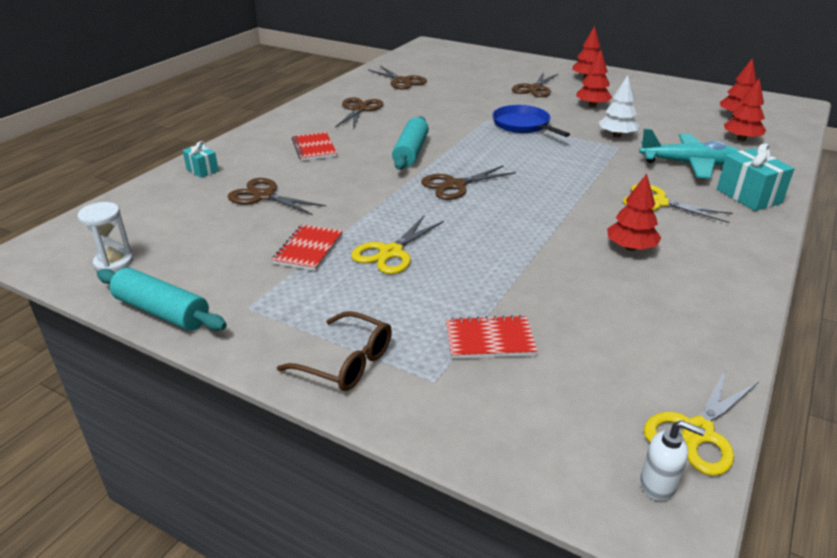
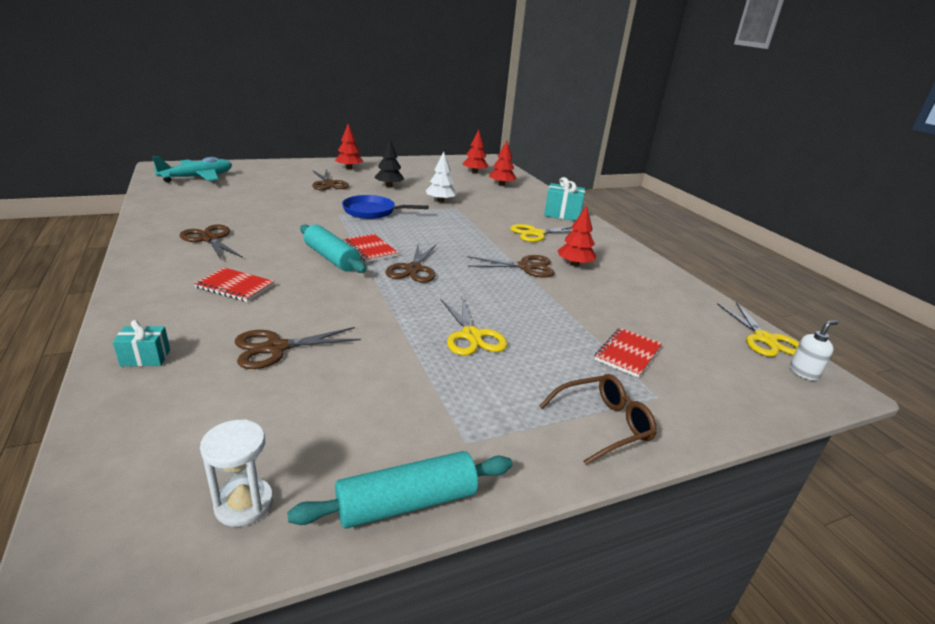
camera: 55 degrees left, 5 degrees down
(308, 249) = (412, 368): red notebook -> red notebook (370, 249)
(402, 81) = (202, 204): brown scissors -> brown scissors (526, 267)
(592, 105) = (389, 186): red tree -> black tree
(689, 164) = (507, 206): turquoise plane -> turquoise plane (198, 178)

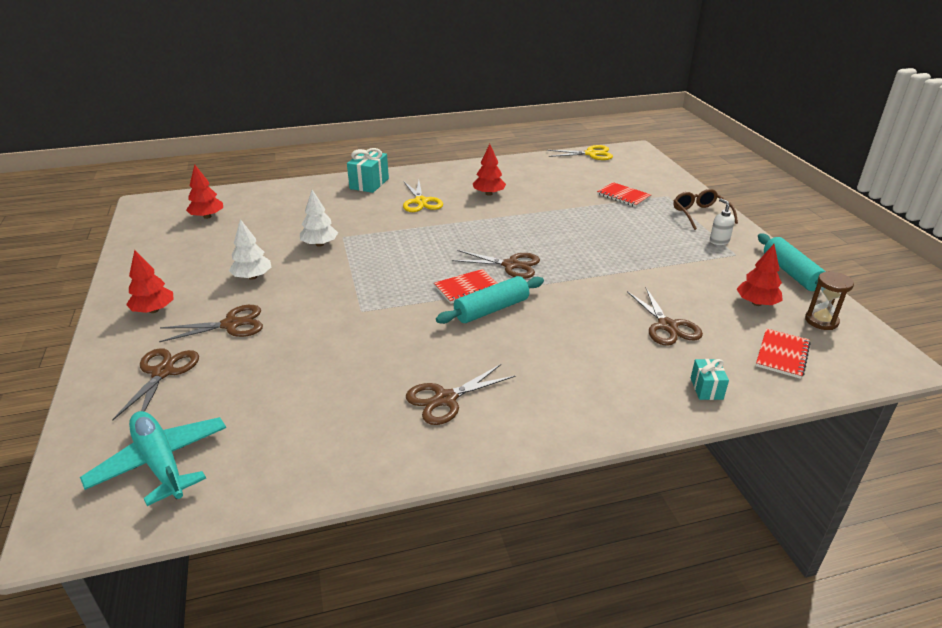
camera: 80 degrees left, 5 degrees up
(235, 286) = (568, 361): red notebook -> red notebook (782, 355)
(244, 504) = (821, 321): white hourglass -> brown hourglass
(372, 211) = (352, 288): blue pan -> none
(389, 186) = (252, 277): black tree -> white tree
(471, 336) = (620, 245): yellow scissors -> none
(501, 184) = (264, 204): red tree -> red tree (756, 303)
(526, 267) = (497, 214): brown scissors -> brown scissors (163, 372)
(803, 372) = (625, 153): white soap dispenser -> white soap dispenser (719, 241)

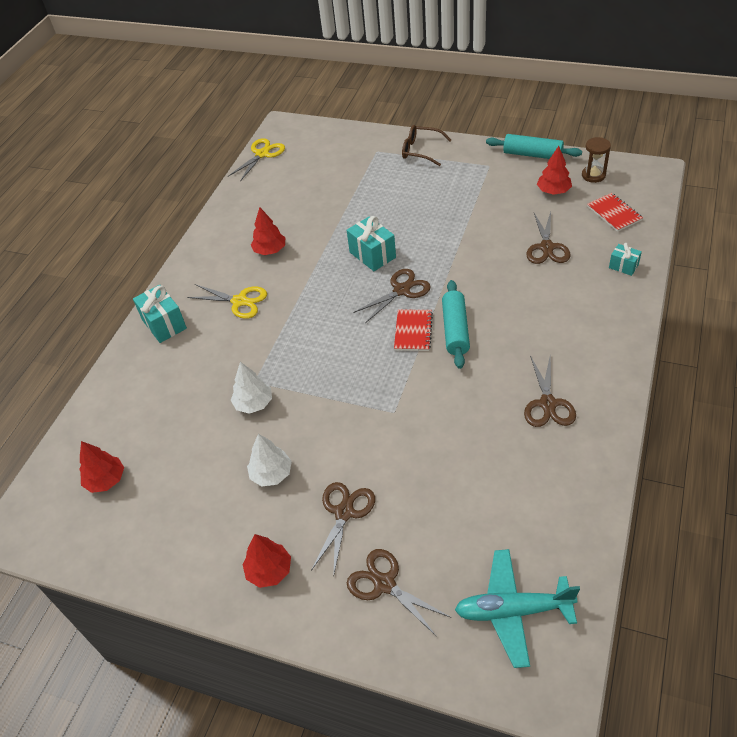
camera: 50 degrees left, 15 degrees up
(537, 237) = (372, 255): none -> turquoise gift
(623, 196) = (354, 174): red notebook -> none
(667, 326) = (547, 247): brown scissors -> brown scissors turned 75 degrees clockwise
(719, 241) = (465, 163): white soap dispenser -> none

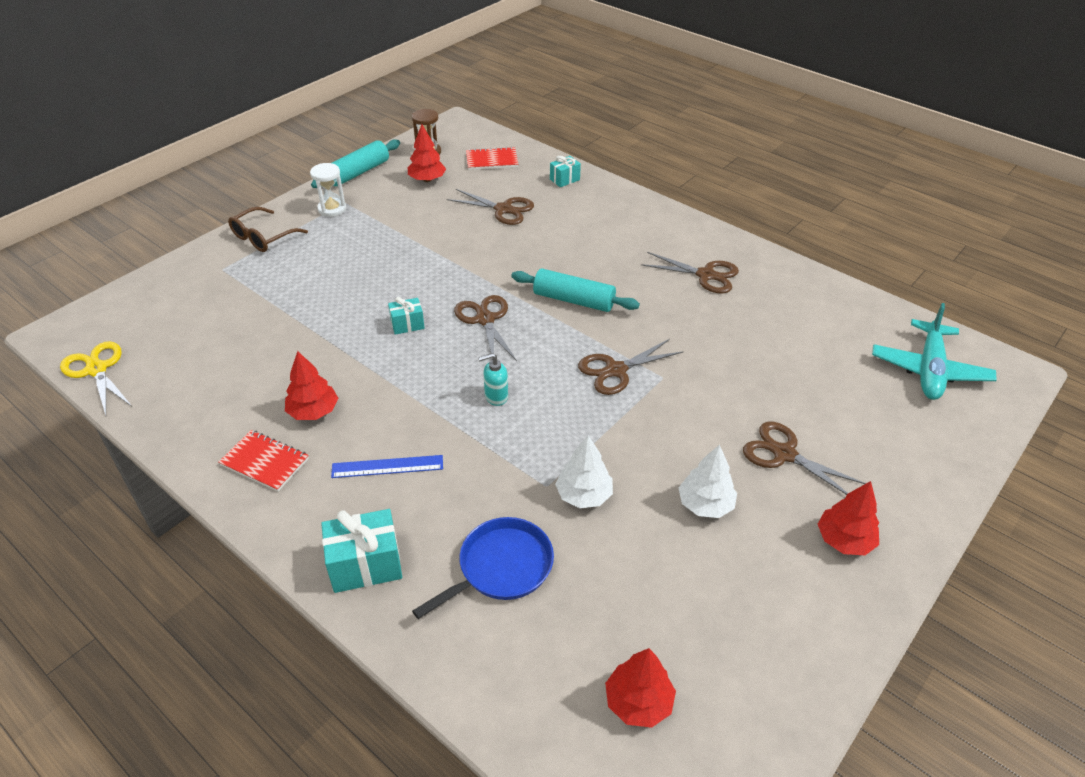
camera: 75 degrees left, 5 degrees down
(181, 383) = (501, 567): none -> blue pan
(239, 301) = (387, 466): yellow scissors -> blue ruler
(324, 326) = (496, 396): none -> turquoise soap dispenser
(372, 255) = (407, 324): turquoise gift -> turquoise gift, size x0.59
(384, 584) = (883, 447): brown scissors -> brown scissors (616, 370)
(413, 331) = (555, 329): red notebook -> red notebook (265, 462)
(476, 164) = (332, 209): none -> white hourglass

